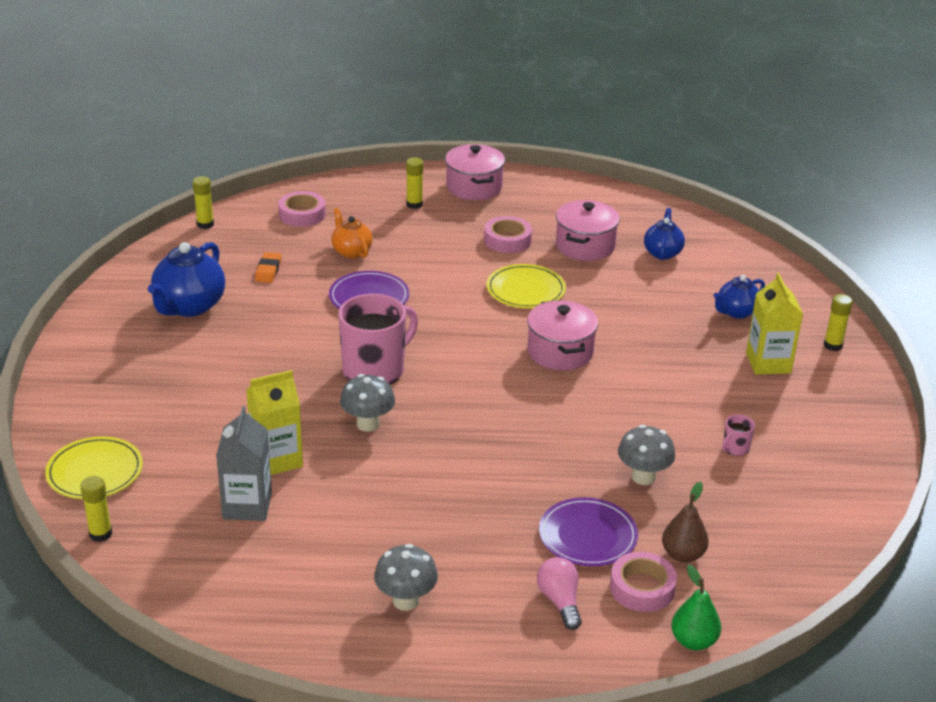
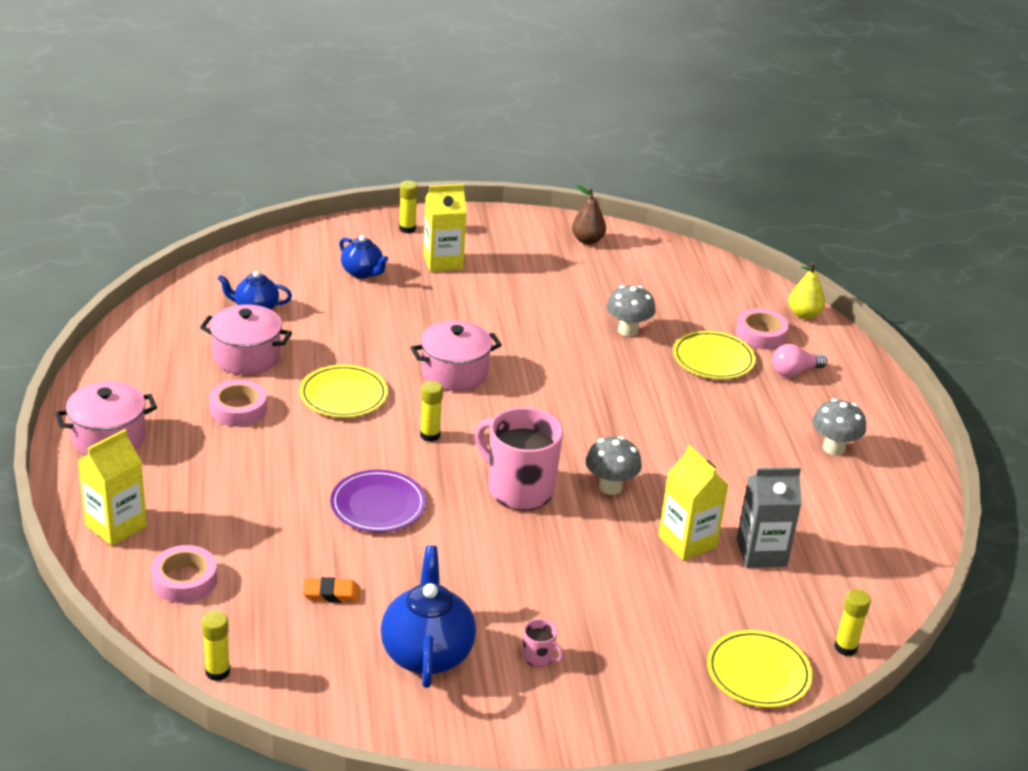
camera: 100 degrees left, 0 degrees up
(189, 306) = (427, 653): blue teapot -> blue teapot turned 105 degrees counterclockwise
(351, 251) = (277, 527): orange teapot -> none
(368, 190) = (116, 526): none -> yellow carton
(414, 204) = (155, 484): yellow glue stick -> yellow glue stick (430, 435)
(588, 535) = (713, 359): purple plate -> yellow plate
(683, 554) = (714, 315): brown pear -> brown pear (587, 240)
(693, 641) = (804, 314): green pear -> yellow pear
(735, 448) = (572, 285): pink mug -> pink mug (538, 657)

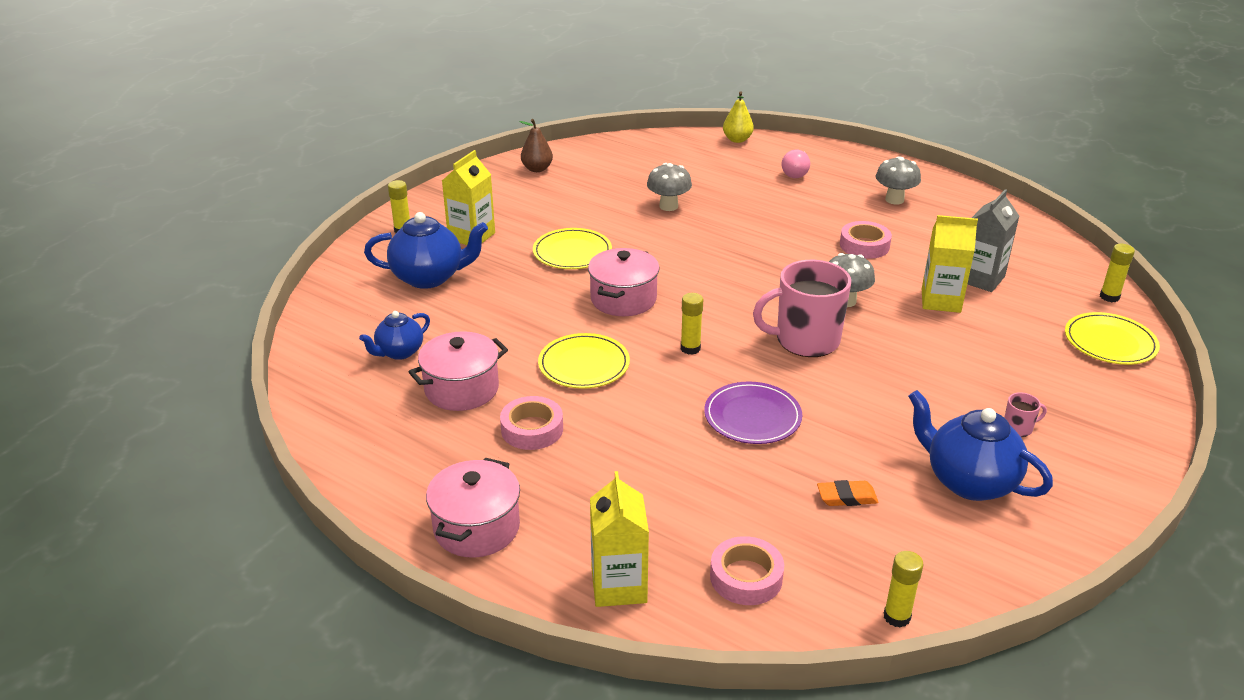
camera: 45 degrees left, 0 degrees up
(331, 594) = (847, 497): orange eraser -> orange eraser turned 45 degrees clockwise
(362, 273) = (429, 277): blue teapot -> blue teapot, size x1.67
(713, 359) = (744, 192): yellow plate -> yellow plate (572, 252)
(760, 334) = (739, 164): pink tape -> pink tape (864, 245)

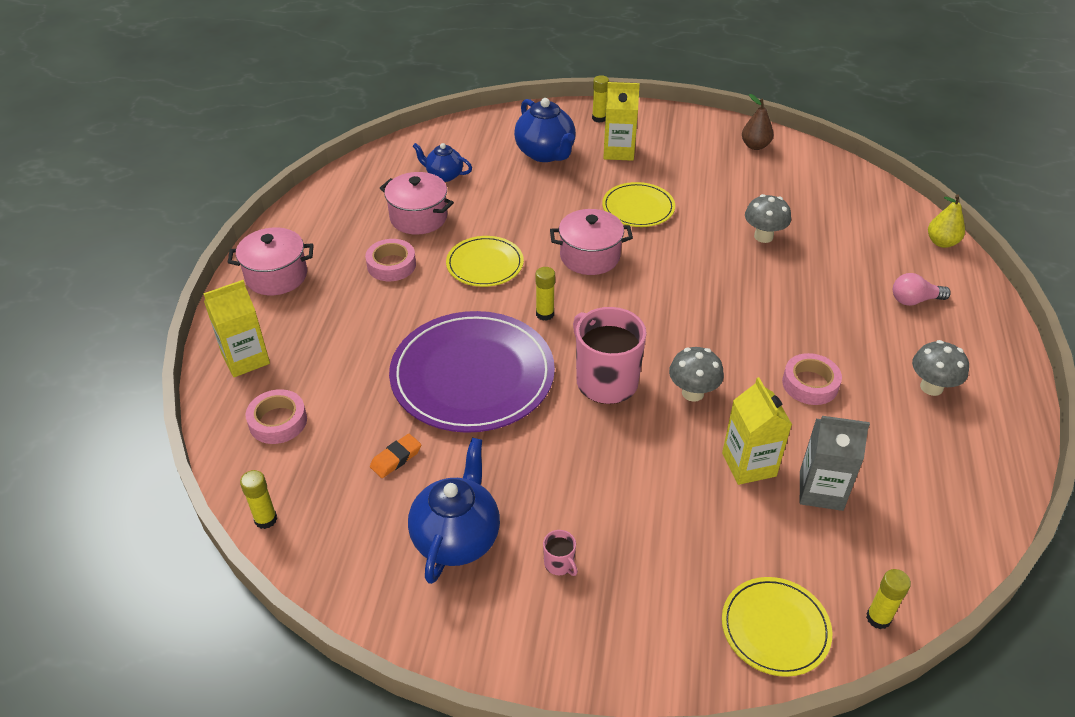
camera: 65 degrees right, 10 degrees up
(752, 416) = (472, 375): purple plate -> purple plate, size x1.88
(847, 497) = (396, 458): orange eraser -> orange eraser turned 75 degrees clockwise

